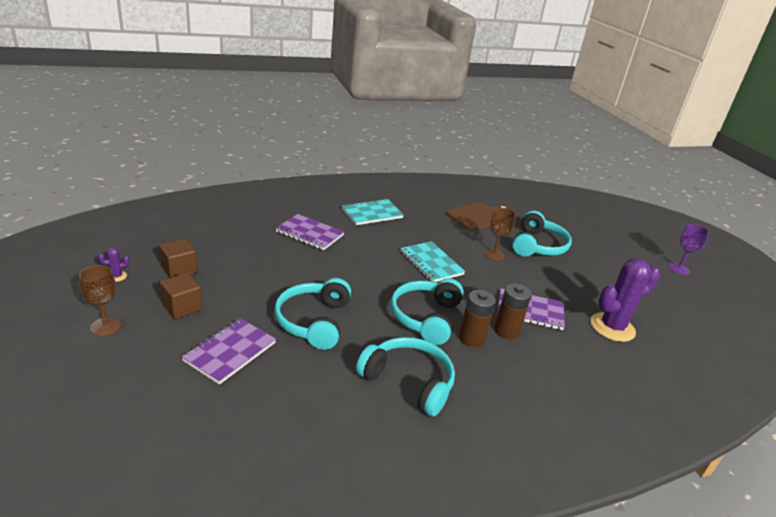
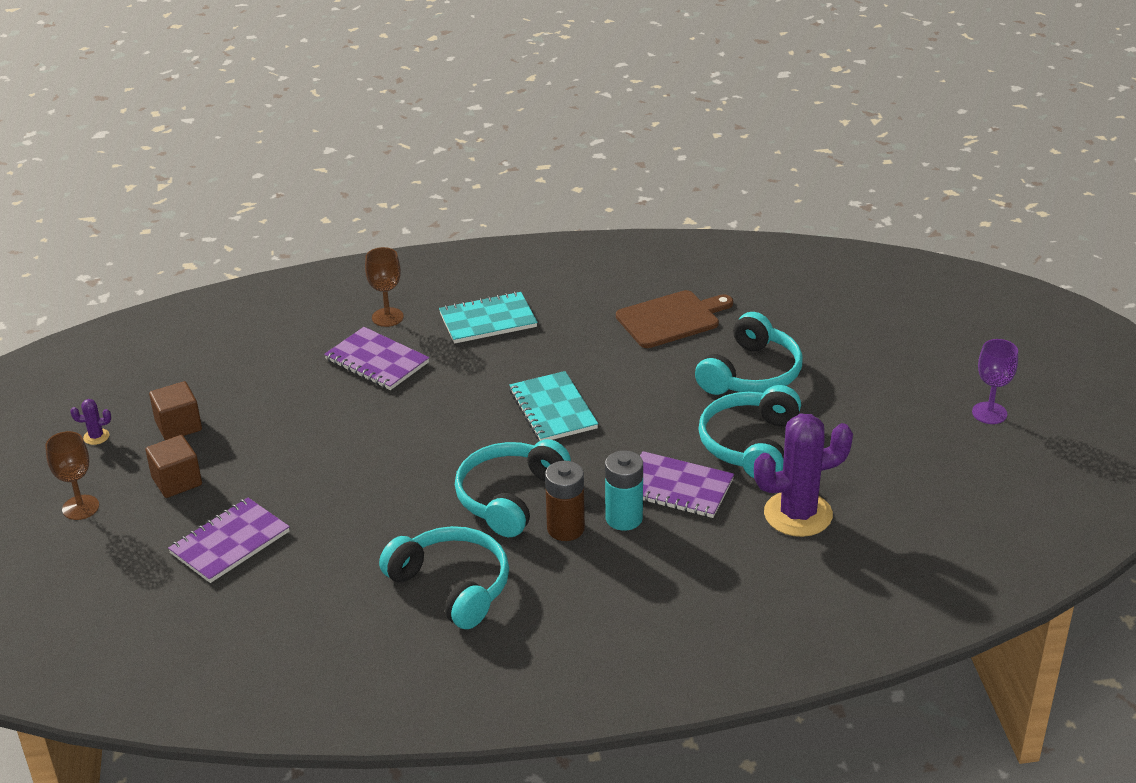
camera: 15 degrees right, 5 degrees up
(313, 321) = (347, 502): turquoise headphones -> turquoise headphones (750, 444)
(494, 254) = (665, 392): brown goblet -> brown goblet (387, 317)
(506, 331) = (624, 518): brown battery -> turquoise battery

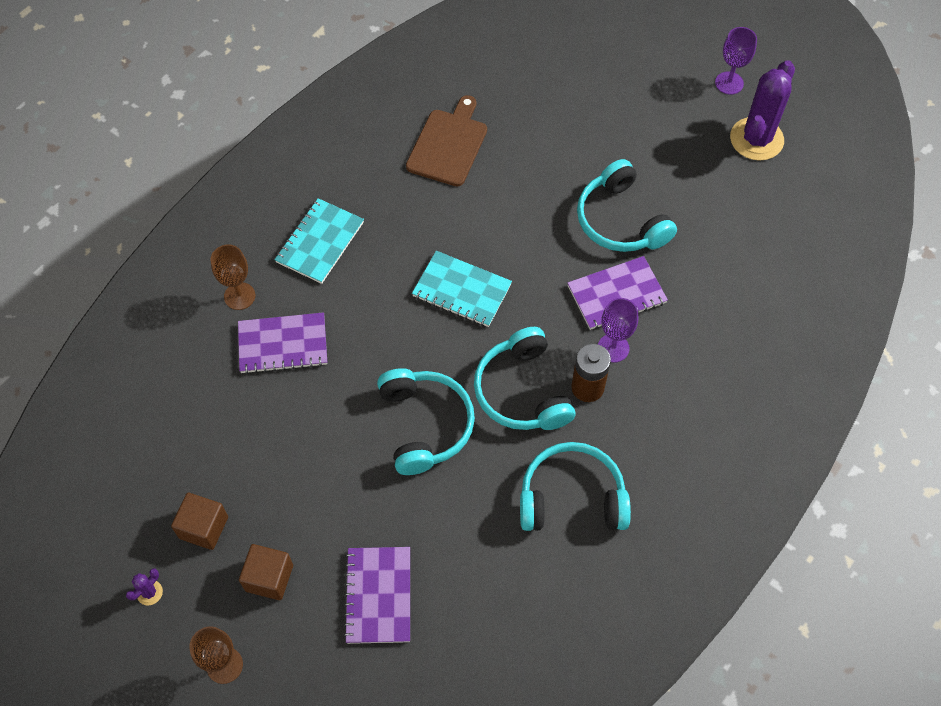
camera: 45 degrees left, 25 degrees up
(624, 518) = (613, 348): turquoise battery -> purple goblet
(751, 374) = (555, 157): turquoise headphones -> turquoise headphones (425, 425)
(798, 514) = (710, 257): purple cactus -> purple cactus (756, 139)

